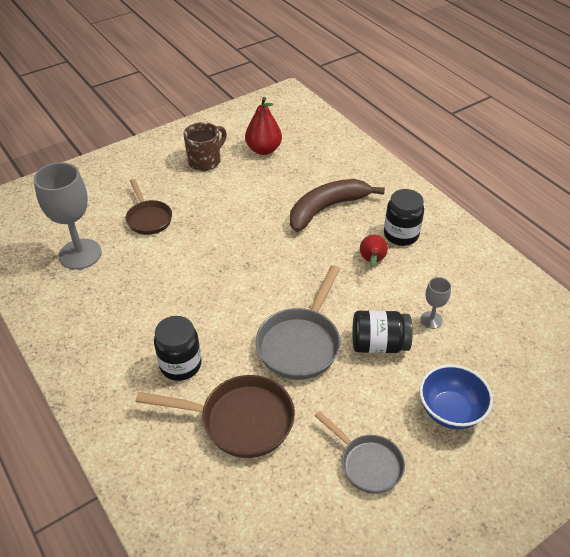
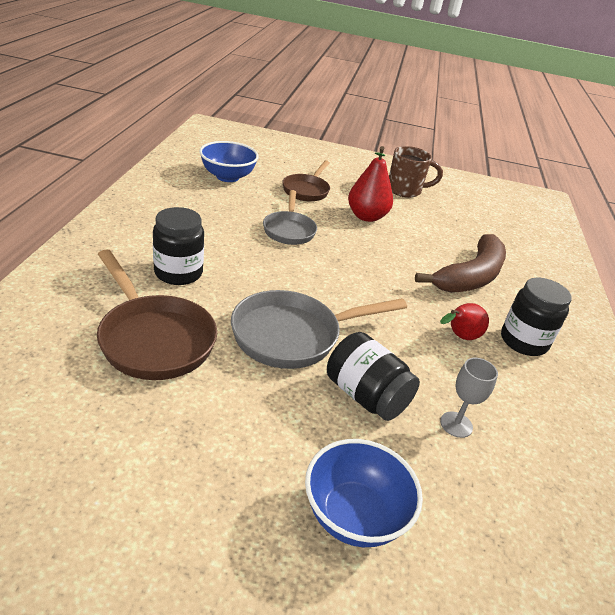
camera: 40 degrees right, 10 degrees down
(80, 254) = (227, 177): grey goblet -> blue bowl
(263, 150) = (468, 212): red pear -> red pear (366, 217)
(327, 208) = (470, 276): brown banana -> brown banana turned 120 degrees clockwise
(367, 463) = (195, 470): grey pan -> grey pan (289, 230)

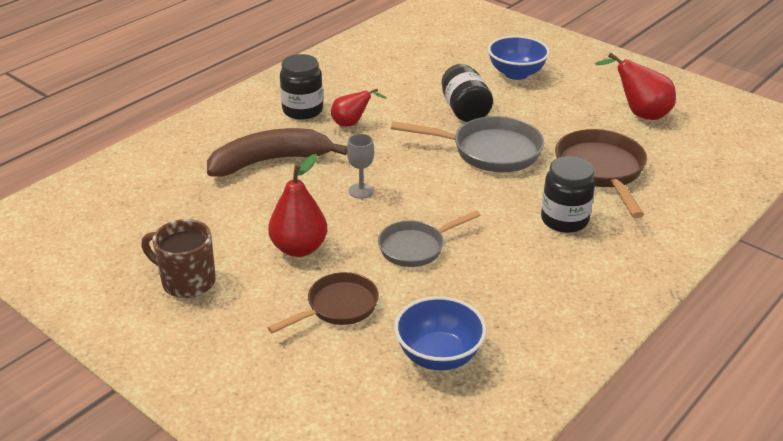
camera: 145 degrees left, 0 degrees up
(112, 471) = (639, 114): none -> red pear
(289, 230) = (416, 247): grey pan -> grey pan turned 150 degrees counterclockwise
(456, 424) = (419, 87): grey goblet -> grey goblet (361, 191)

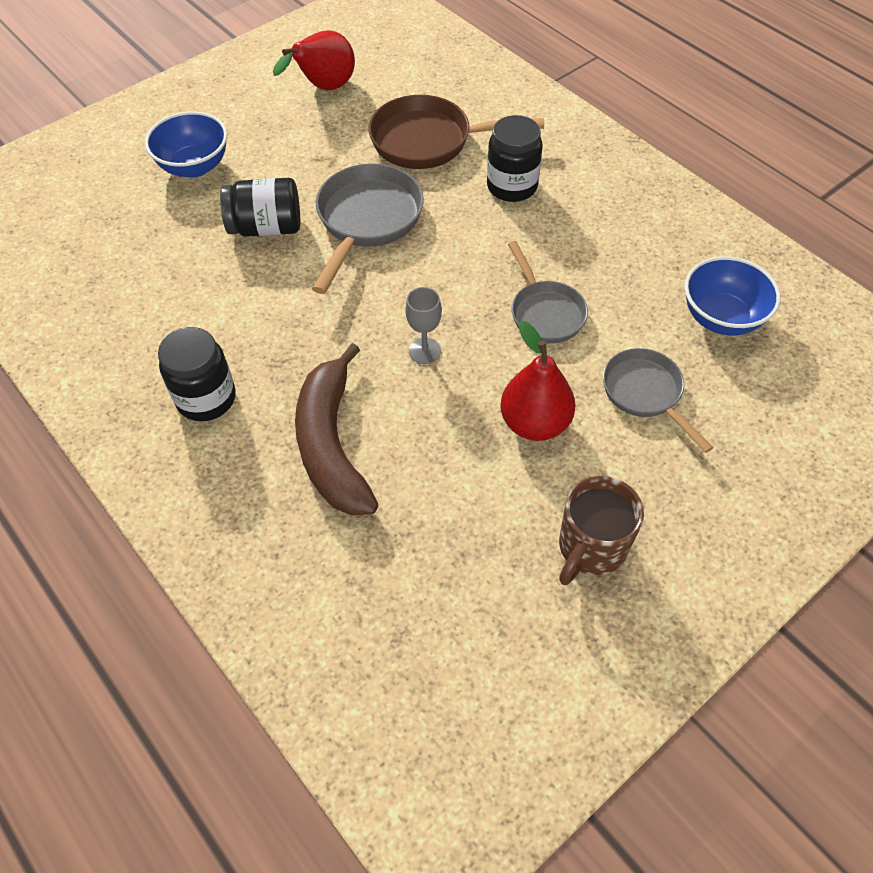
camera: 80 degrees left, 20 degrees up
(338, 307) = (645, 394): brown pan -> grey pan
(352, 123) = (261, 345): red pear -> none

